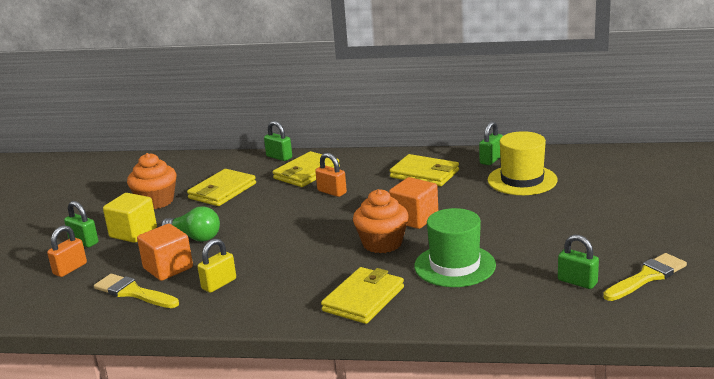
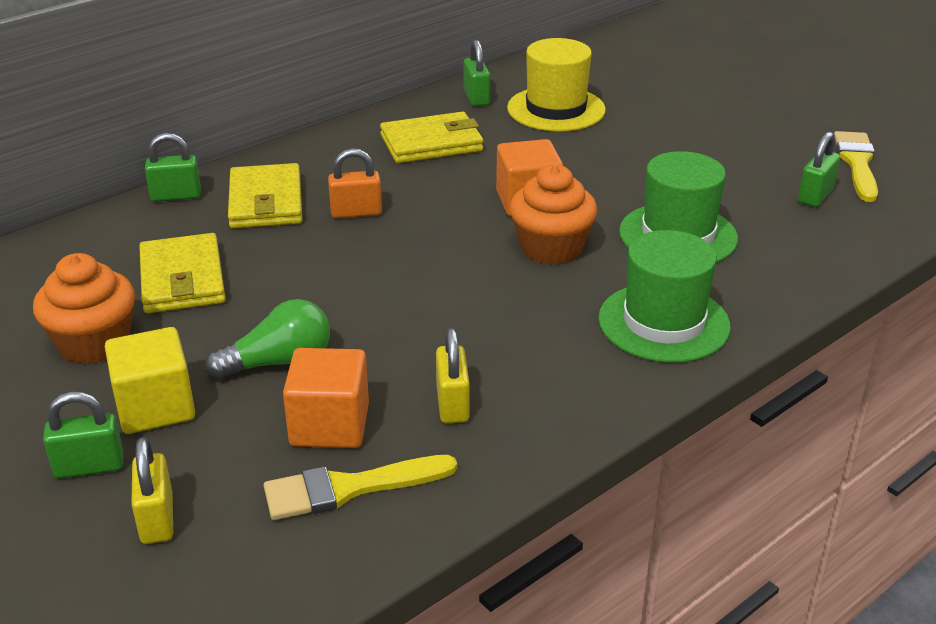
camera: 50 degrees left, 10 degrees up
(70, 269) = (157, 519): orange padlock -> yellow padlock
(364, 299) = (663, 322): yellow wallet -> green hat
(577, 282) = (815, 196): green padlock -> green padlock turned 45 degrees counterclockwise

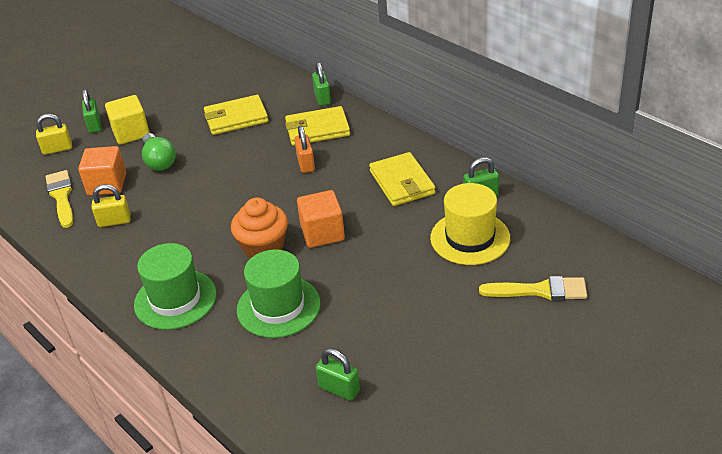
camera: 90 degrees right, 5 degrees up
(94, 343) = (183, 105): orange cupcake -> none
(857, 163) = (400, 424): yellow brush -> yellow brush (540, 290)

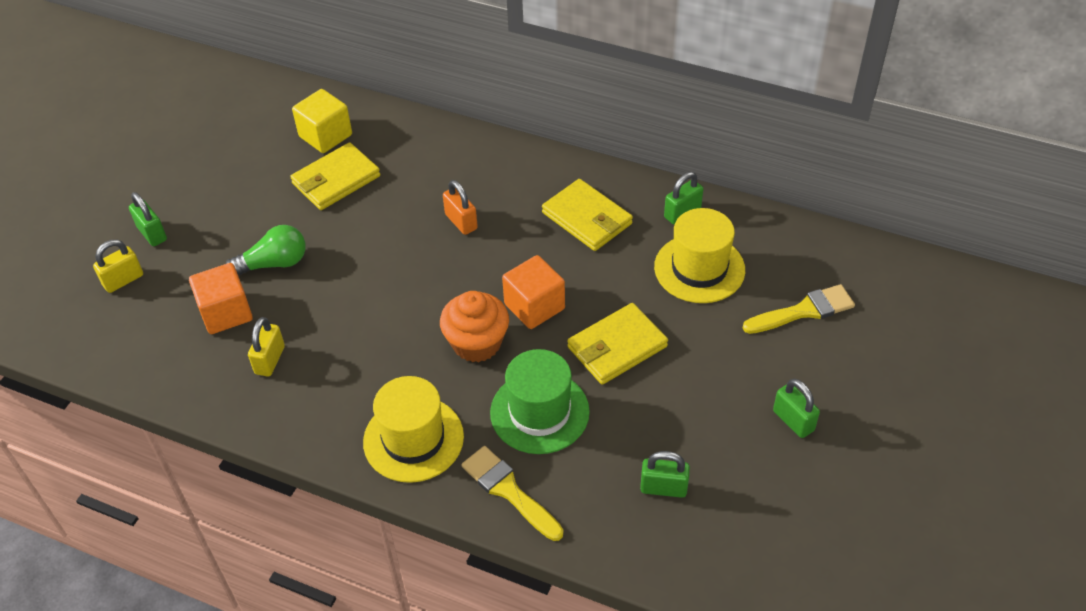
camera: 25 degrees left, 10 degrees up
(61, 196) = (175, 345): yellow brush -> yellow brush (509, 491)
(114, 221) = (270, 360): yellow padlock -> yellow padlock turned 45 degrees counterclockwise
(131, 133) = (210, 233): yellow cube -> yellow cube (325, 136)
(159, 161) = (274, 263): green light bulb -> green light bulb turned 60 degrees counterclockwise
(175, 299) = (413, 439): green hat -> yellow hat
(317, 129) = (447, 172): yellow wallet -> yellow wallet (616, 347)
(322, 98) = (428, 128): green padlock -> green padlock (793, 421)

